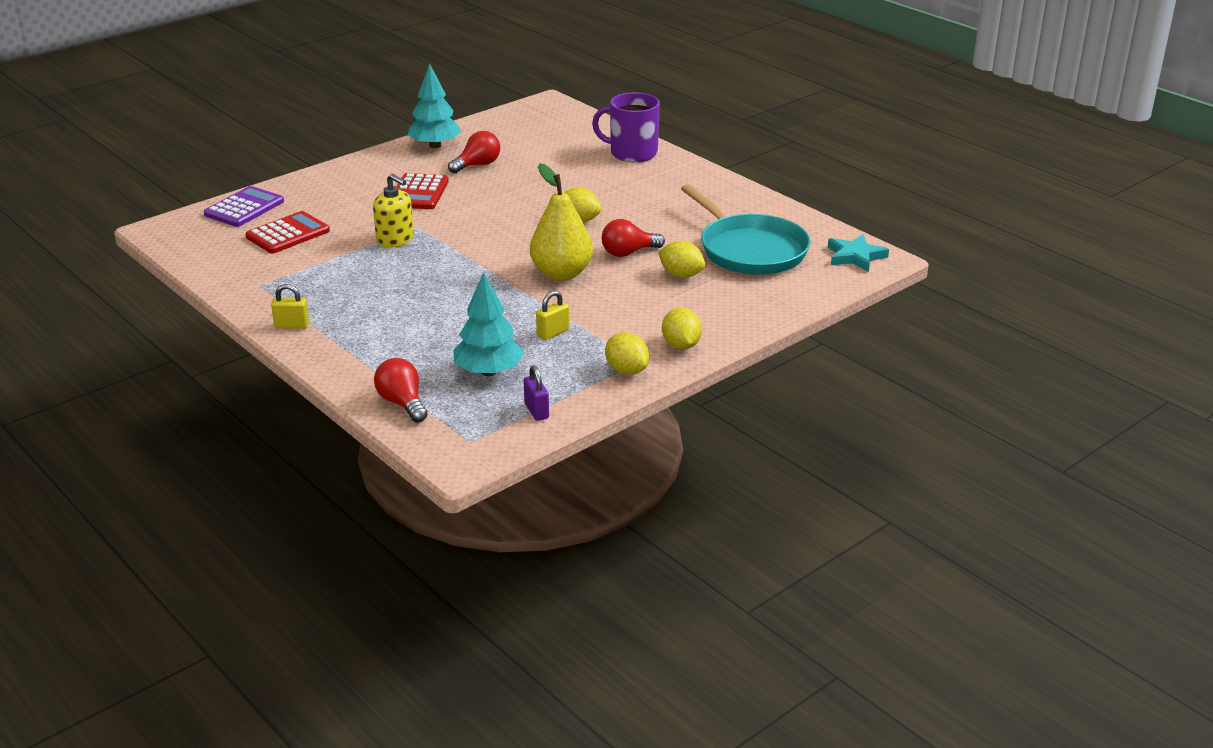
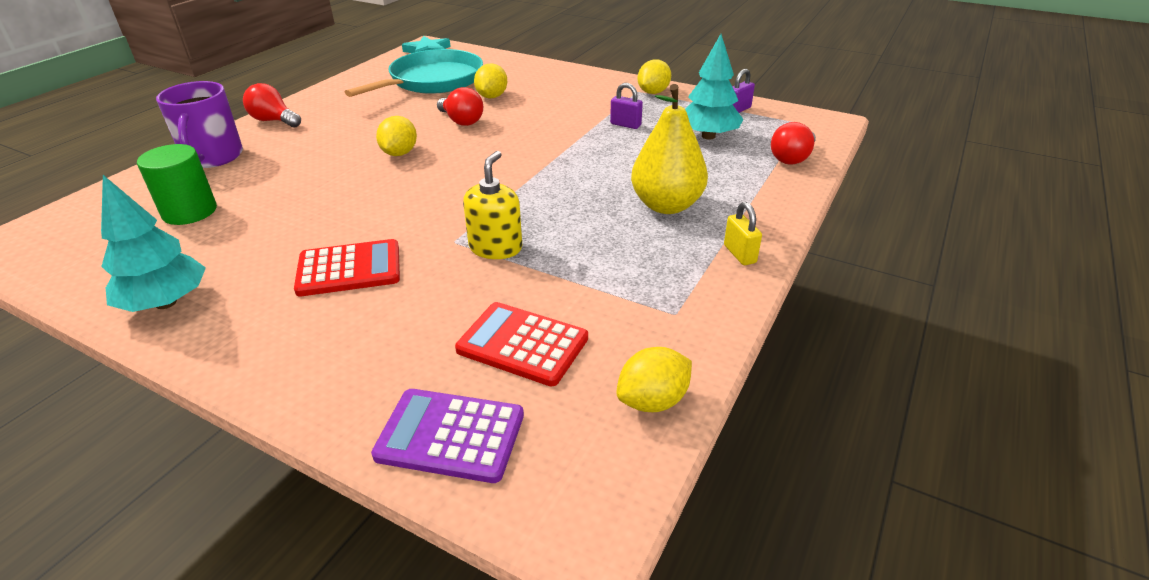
camera: 110 degrees left, 5 degrees up
(477, 165) = (247, 247): red light bulb -> red light bulb (274, 121)
(544, 148) = (189, 211): none -> green cylinder
(553, 333) = (625, 125): yellow padlock -> purple padlock
(561, 273) = (519, 140): yellow pear -> yellow pear (666, 205)
(681, 345) = (602, 82): yellow lemon -> yellow lemon (653, 401)

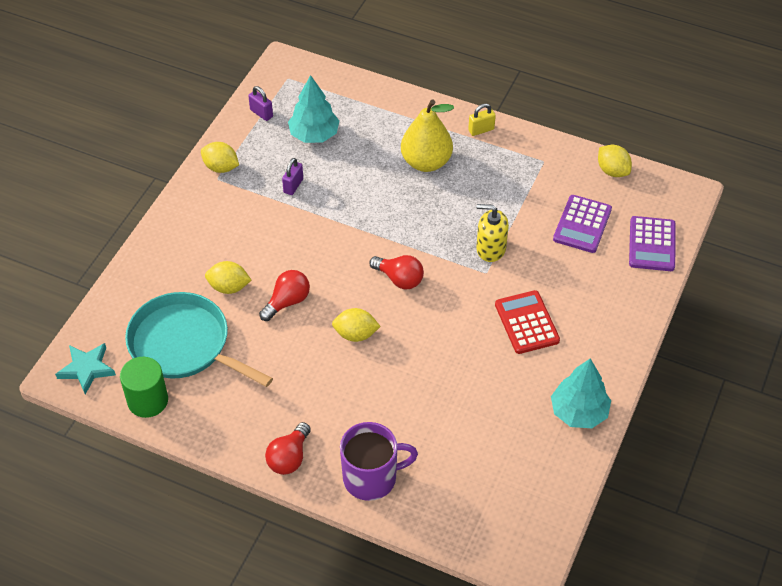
camera: 95 degrees left, 15 degrees up
(189, 211) = (467, 452): green cylinder -> green cylinder (148, 400)
(522, 344) = (582, 224): red calculator -> purple calculator
(792, 158) = (350, 91): red light bulb -> red light bulb (399, 279)

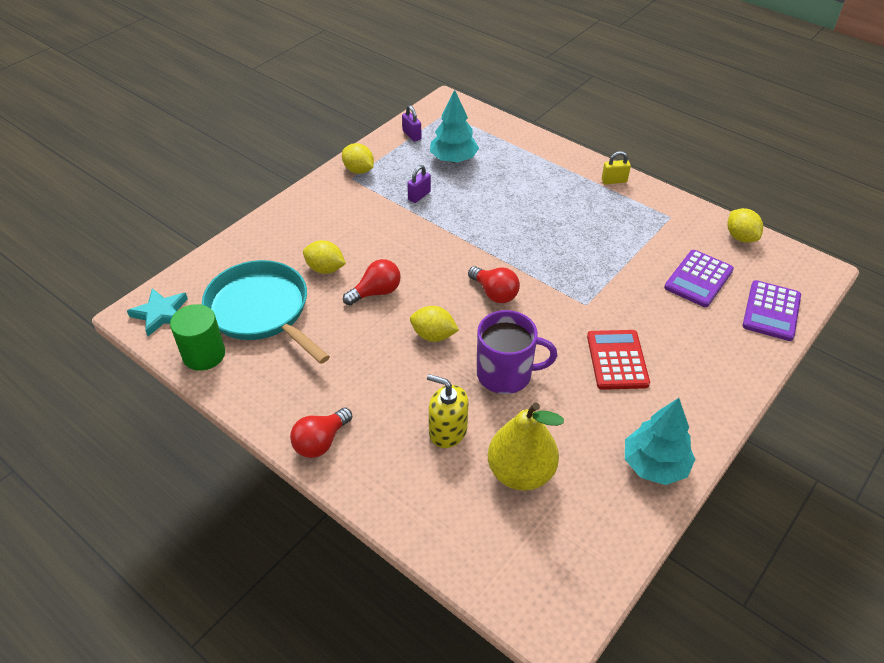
camera: 15 degrees right, 5 degrees down
(371, 478) = (401, 483): purple mug -> purple mug (506, 374)
(426, 162) = (552, 198): yellow pear -> yellow pear (521, 472)
(490, 248) = (596, 283): yellow soap dispenser -> yellow soap dispenser (448, 431)

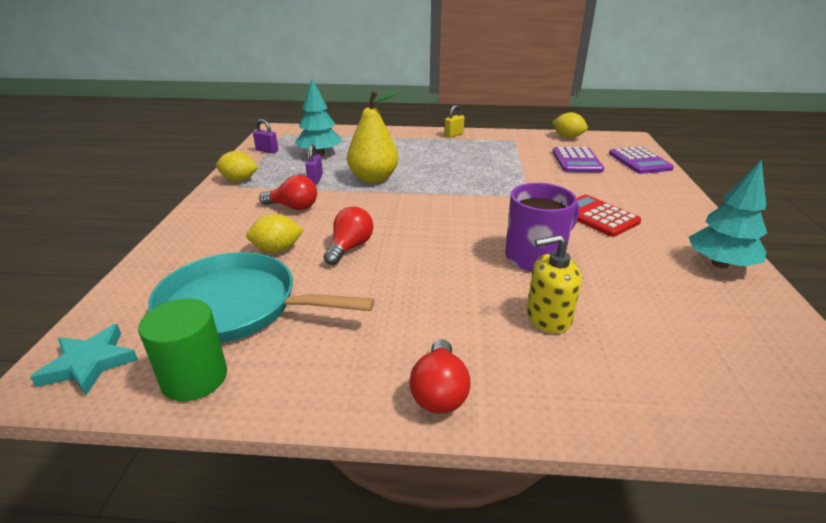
camera: 35 degrees left, 15 degrees down
(433, 335) = (441, 256): yellow lemon -> none
(494, 293) = (454, 212): red light bulb -> red light bulb (293, 207)
(521, 472) = (648, 317): yellow pear -> yellow pear (373, 178)

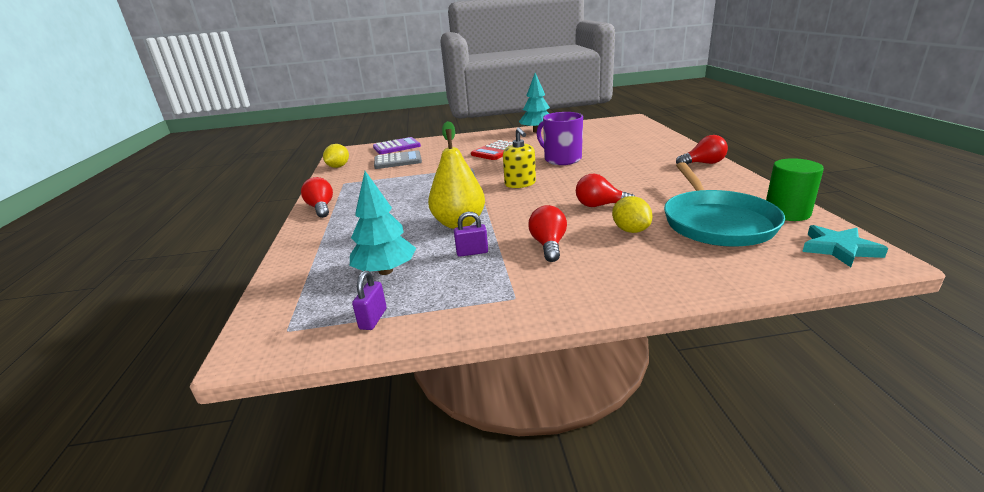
camera: 100 degrees left, 5 degrees down
(239, 180) = (495, 303): yellow lemon -> none
(454, 135) = (321, 208): yellow padlock -> red light bulb
(548, 317) = (620, 153): yellow soap dispenser -> yellow soap dispenser (520, 184)
(576, 161) = (398, 161): purple calculator -> grey calculator

